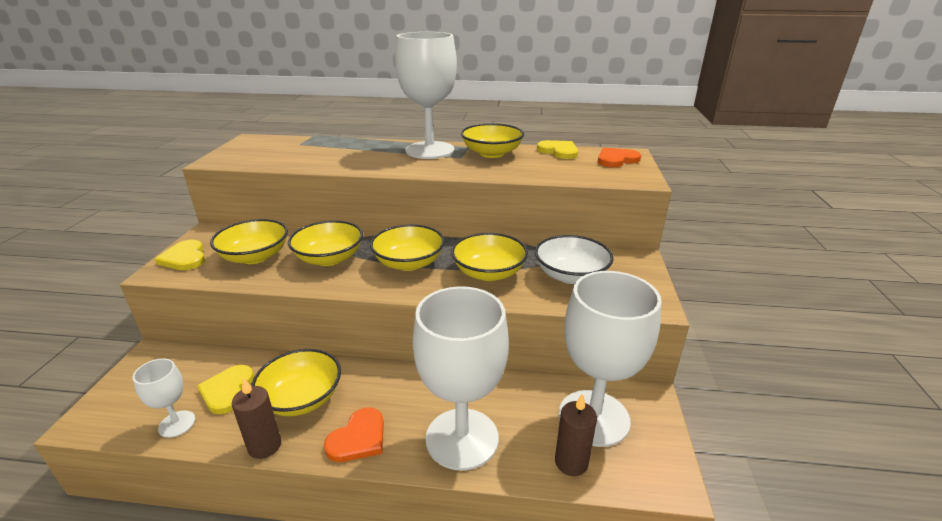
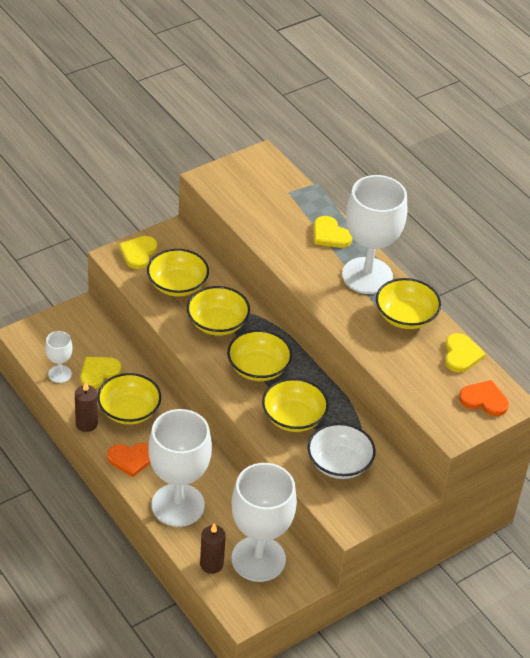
camera: 45 degrees right, 15 degrees up
(367, 147) = (330, 235): none -> yellow heart

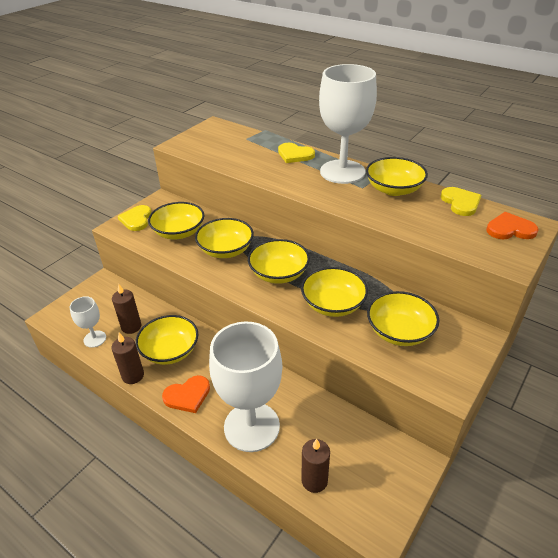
camera: 15 degrees left, 5 degrees down
(99, 372) = (131, 327): yellow heart -> brown candle
(258, 559) = (357, 456): white goblet -> none
(339, 463) = (399, 331): white bowl -> yellow bowl

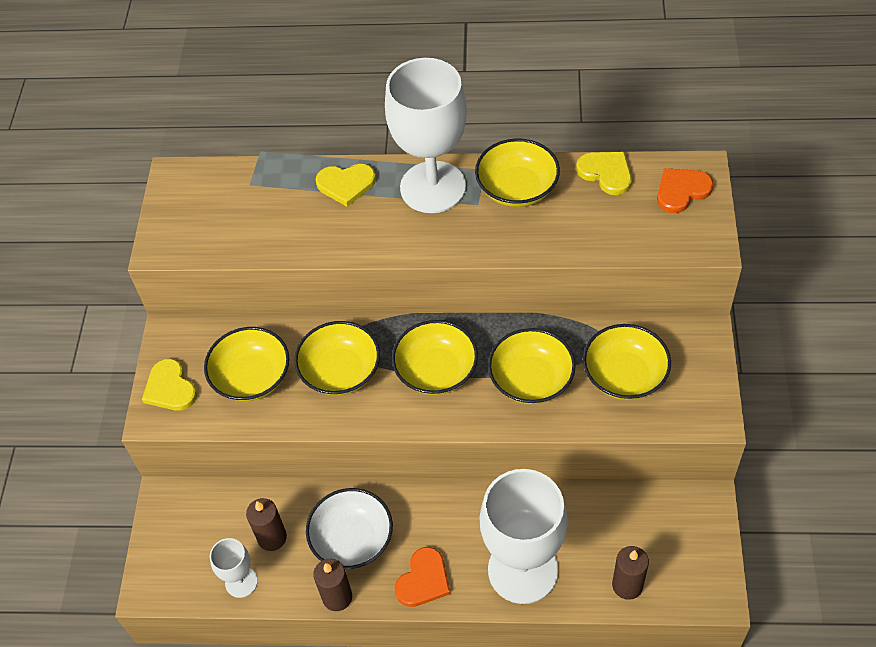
camera: 30 degrees left, 15 degrees up
(170, 351) = (352, 539): yellow bowl -> white bowl

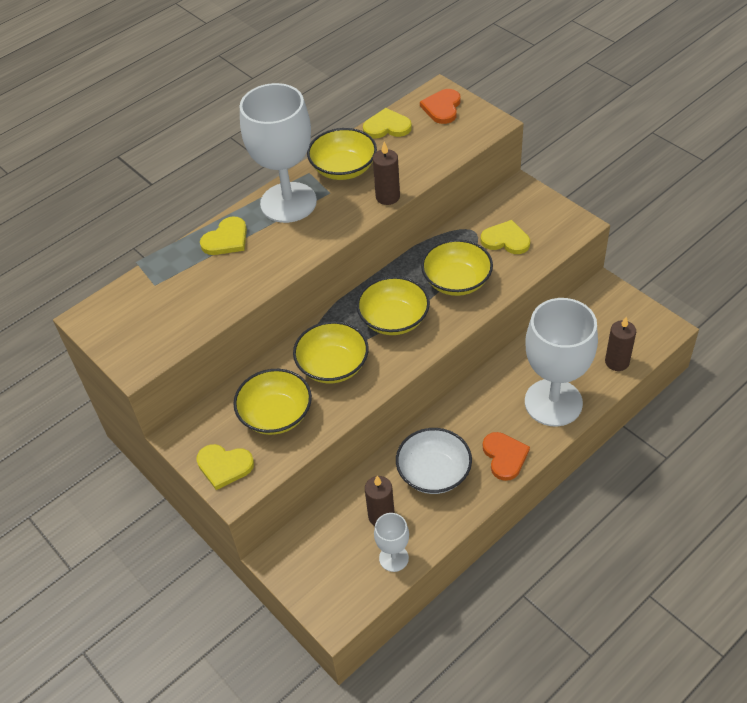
camera: 45 degrees left, 5 degrees down
(337, 597) = (465, 511): brown candle -> brown candle (387, 197)
(624, 375) = (506, 240): yellow bowl -> yellow heart

